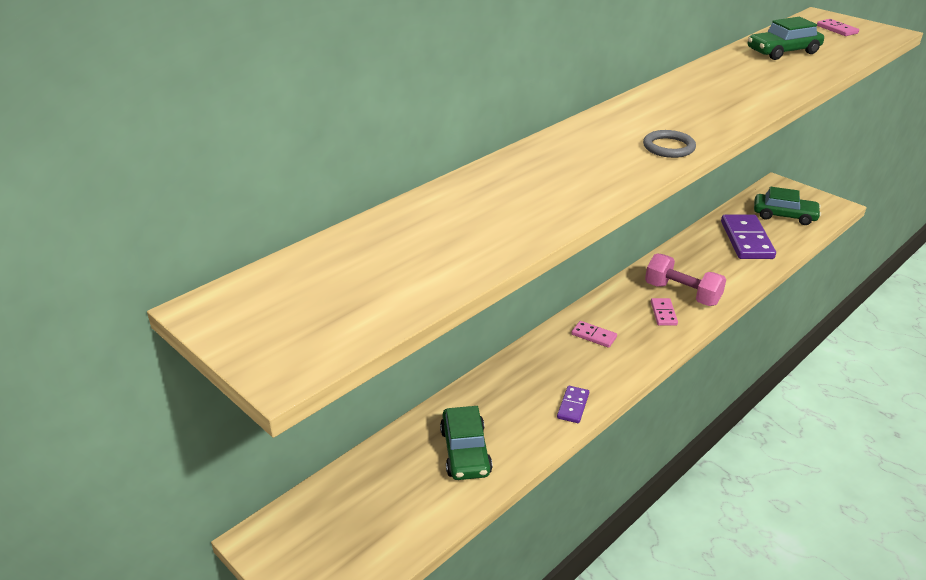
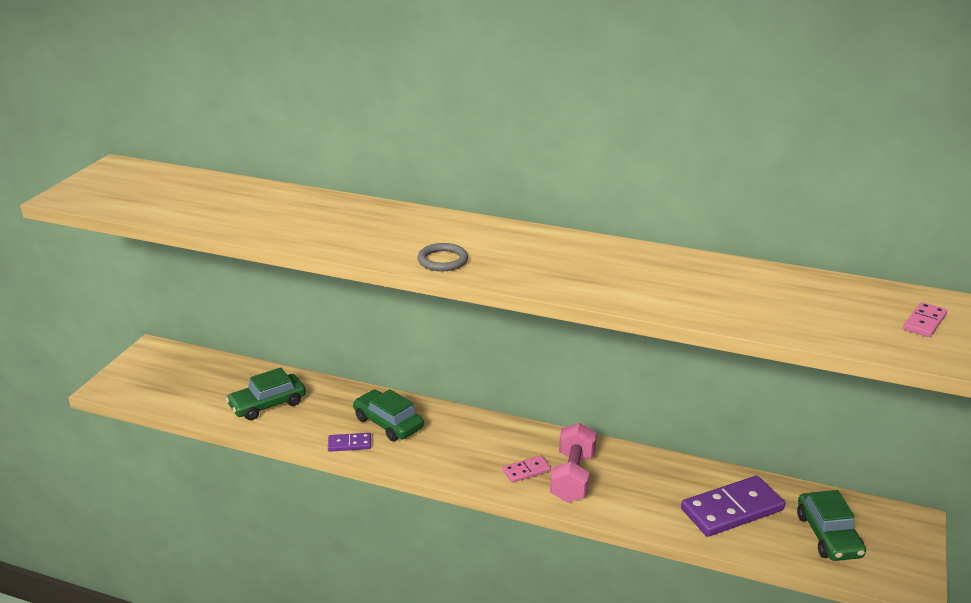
camera: 65 degrees right, 5 degrees down
(594, 336) = (457, 435): pink domino -> none
(783, 52) = (781, 292): green car -> green car (388, 423)

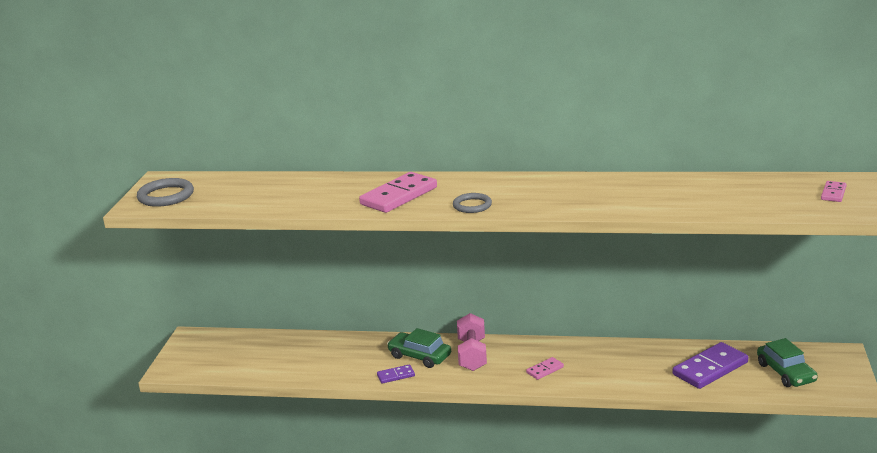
camera: 10 degrees left, 5 degrees down
(105, 189) = (166, 196): none -> grey ring
(267, 404) = (313, 359): green car -> none
(363, 232) = (399, 196): none -> pink domino
(572, 477) = (582, 368): pink dumbbell -> pink dumbbell (472, 355)

